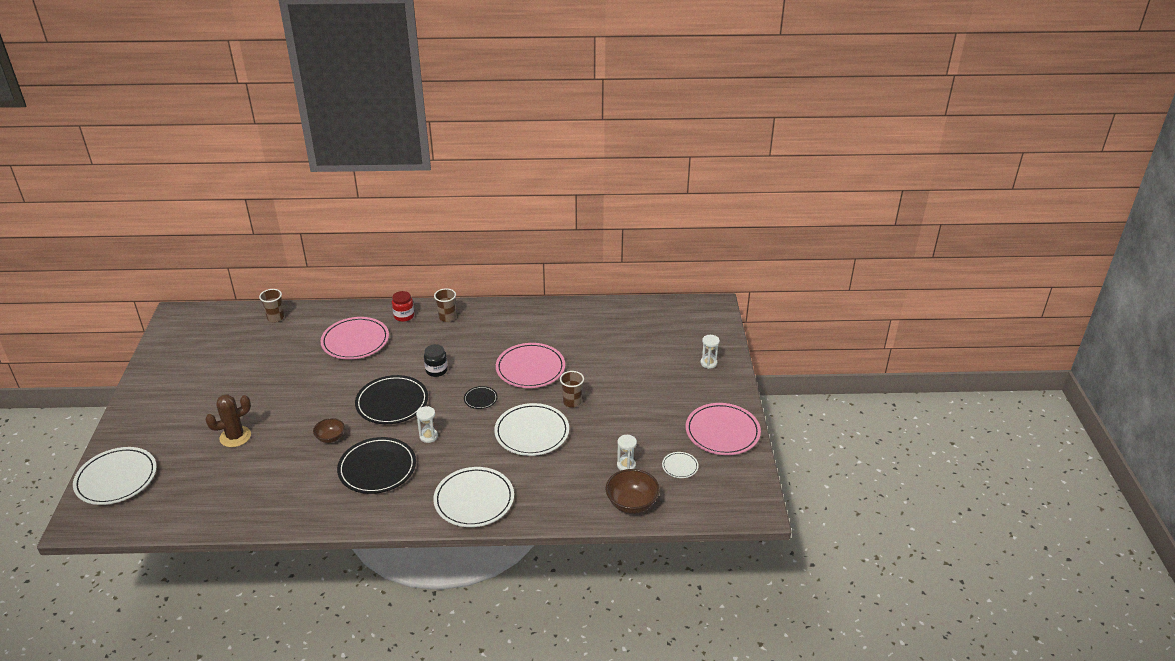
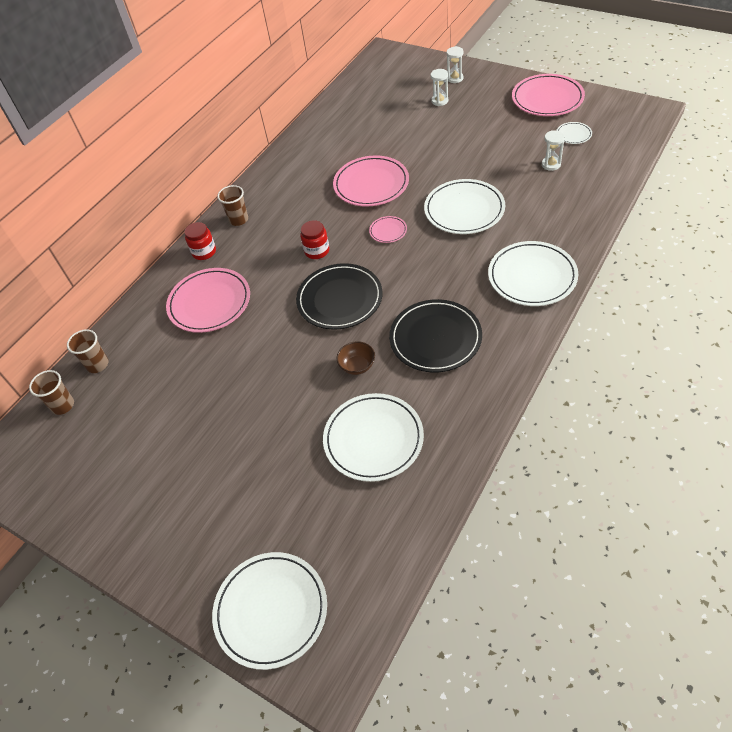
camera: 50 degrees left, 15 degrees up
(235, 437) = (287, 457): brown cactus -> none
(267, 472) = (373, 439): none -> white plate
(428, 436) = (415, 285): white hourglass -> white hourglass (439, 101)
(436, 370) = (317, 251): black jar -> red jar
(480, 399) = (388, 231): black plate -> pink plate
(572, 402) = (441, 172): brown cup -> brown cup (63, 405)
(632, 503) = (602, 176): brown bowl -> none

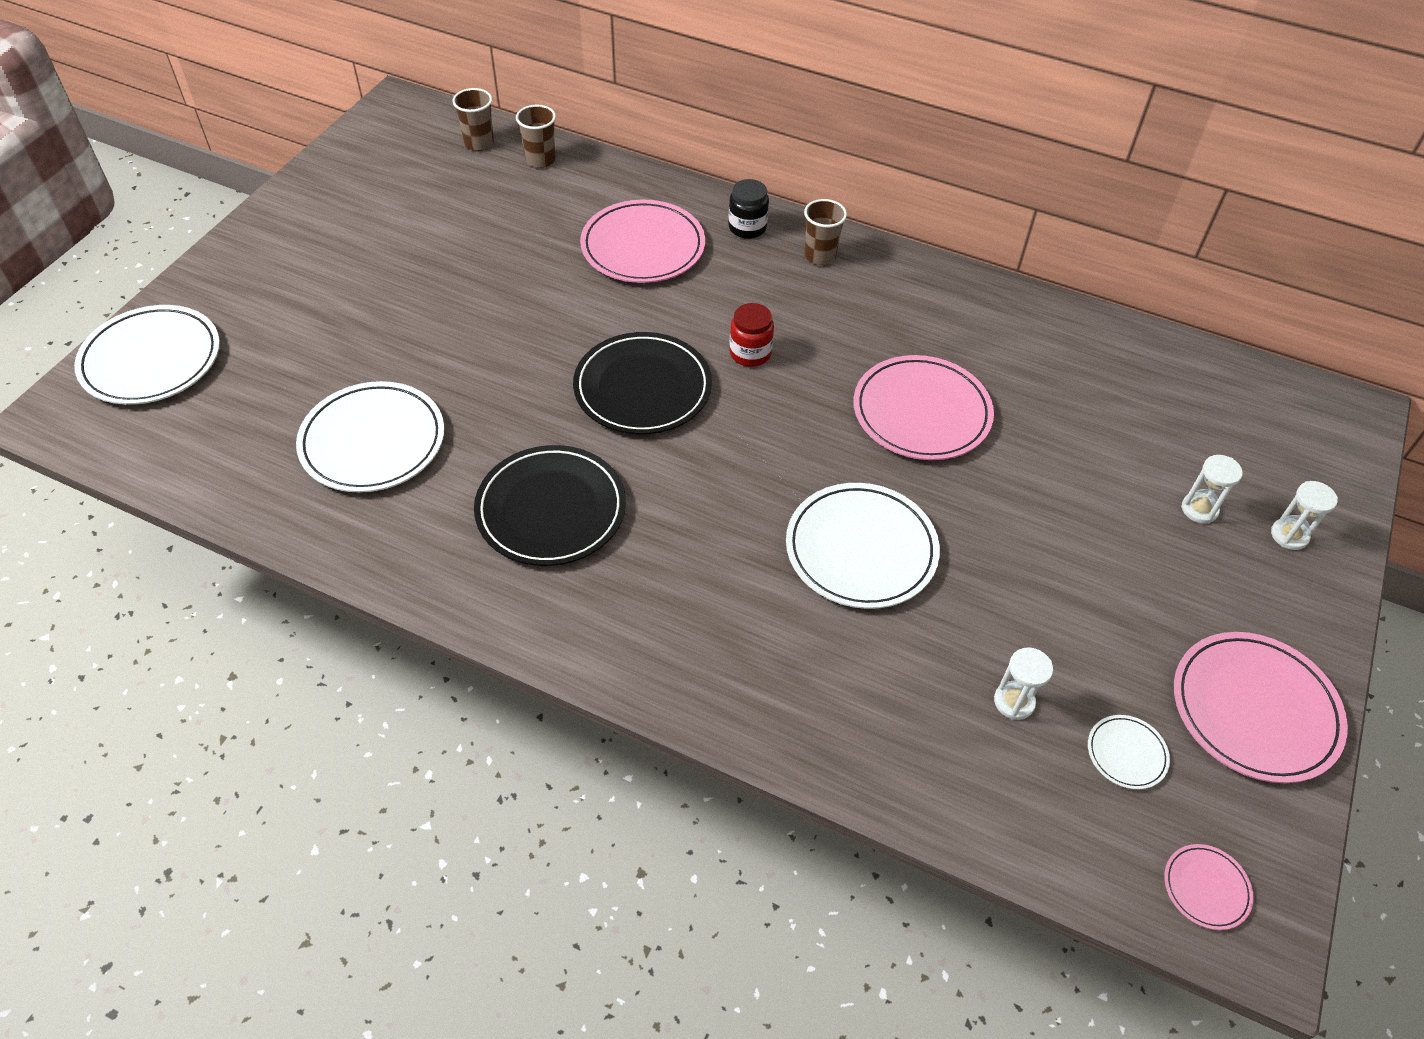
camera: 75 degrees right, 0 degrees up
(204, 252) = (747, 227): red jar -> black jar
(357, 366) = (506, 416): brown bowl -> none
(388, 231) = (800, 441): pink plate -> pink plate (1206, 888)
(532, 276) = (685, 650): white plate -> none

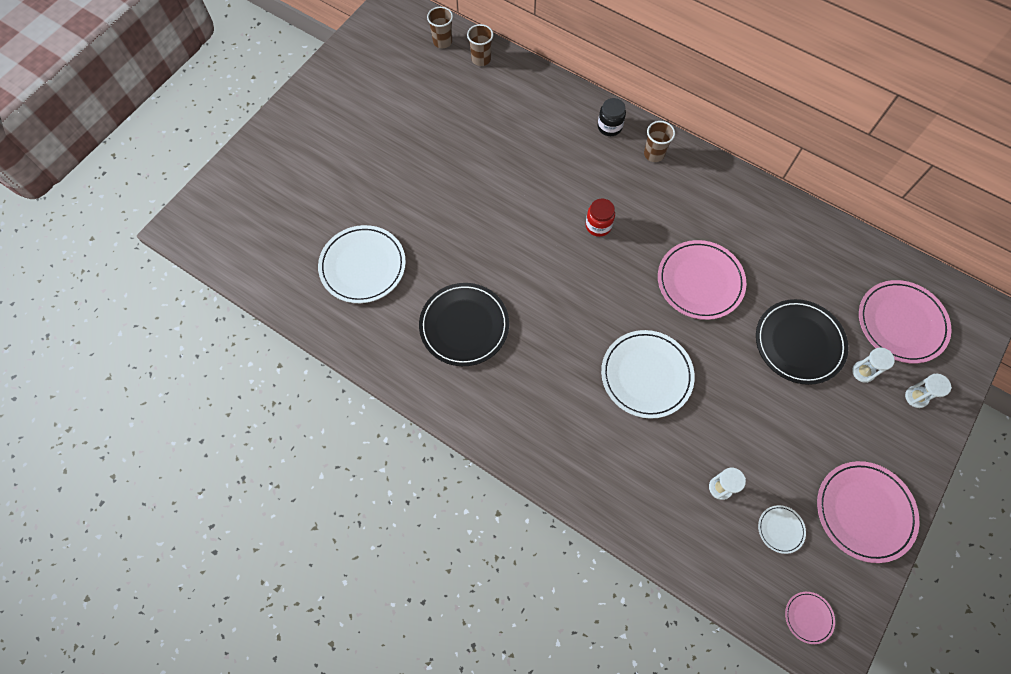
camera: 10 degrees right, 15 degrees up
(151, 360) = (235, 193): white plate -> none
(642, 388) = (528, 245): black plate -> black plate (799, 343)
(643, 247) = (540, 136): pink plate -> pink plate (901, 323)

